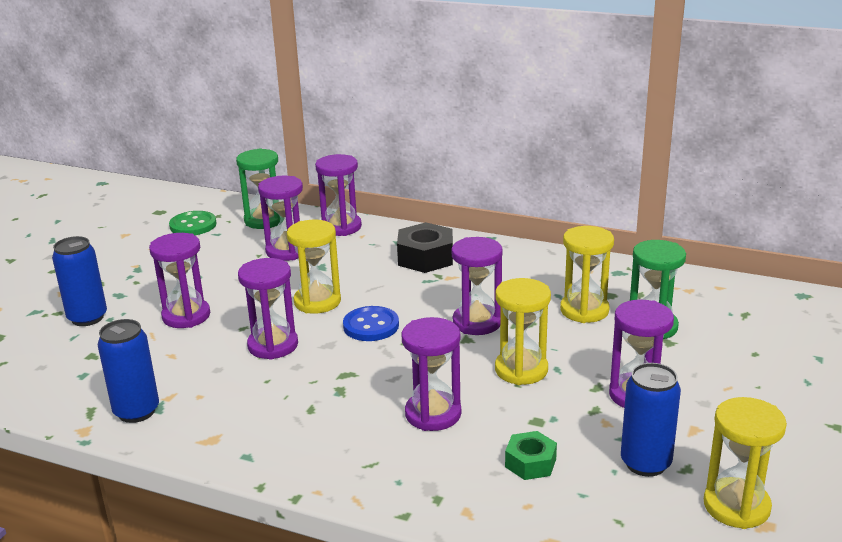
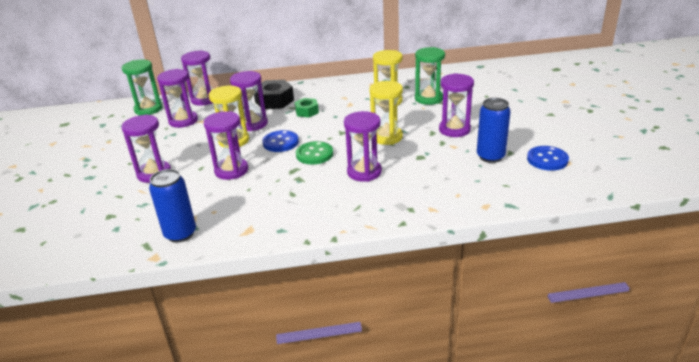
camera: 30 degrees left, 5 degrees up
(87, 318) = (81, 196): blue can -> none
(193, 225) = (99, 125): green button -> green button (314, 154)
(477, 322) = (339, 123): purple hourglass -> purple hourglass (253, 124)
(530, 463) = (438, 176): green nut -> green nut (307, 112)
(736, 506) = (547, 159): yellow hourglass -> blue button

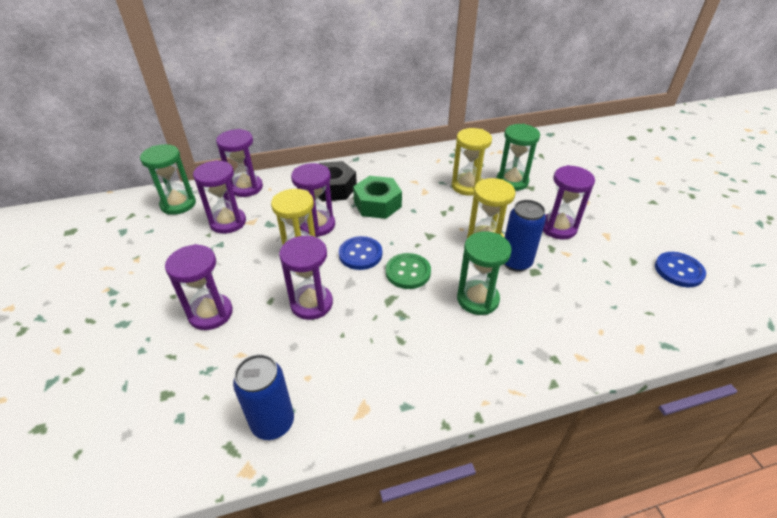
camera: 10 degrees left, 10 degrees up
(307, 112) = (377, 204): green nut -> green nut, size x1.63
(364, 172) = (477, 299): purple hourglass -> green hourglass
(490, 156) = (614, 268): blue can -> blue can (516, 262)

